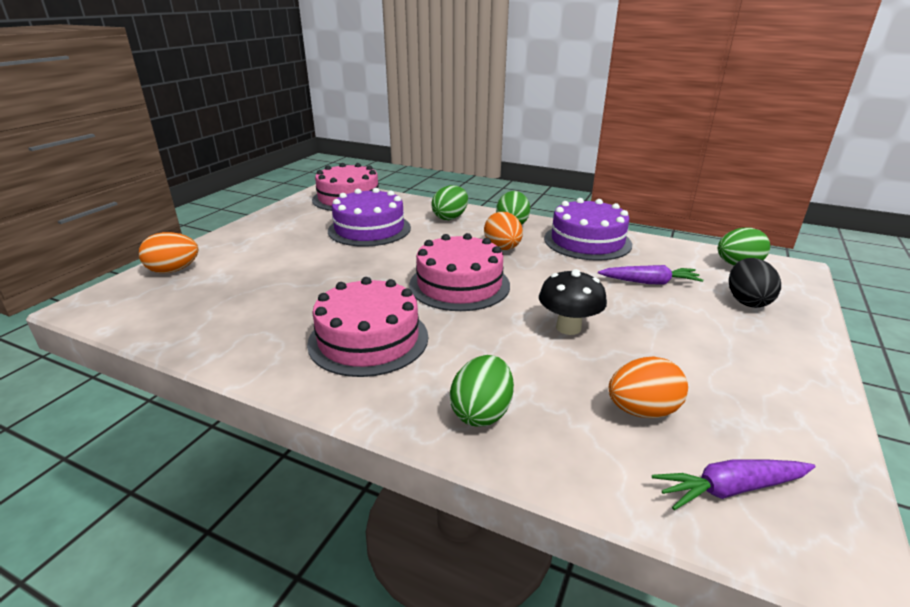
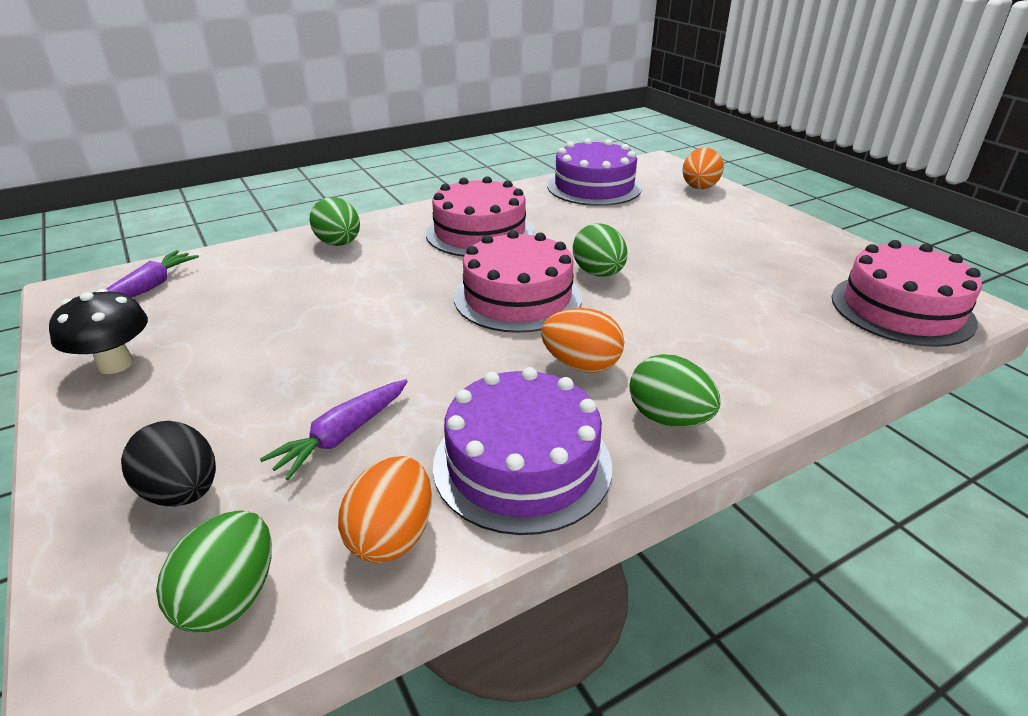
camera: 125 degrees right, 5 degrees up
(369, 229) = (741, 291): purple cake -> purple cake (594, 187)
(450, 217) = (746, 368): green egg -> green egg (598, 273)
(568, 327) = (360, 320): black mushroom -> black mushroom (115, 364)
(642, 411) = (234, 296): orange egg -> orange egg (392, 536)

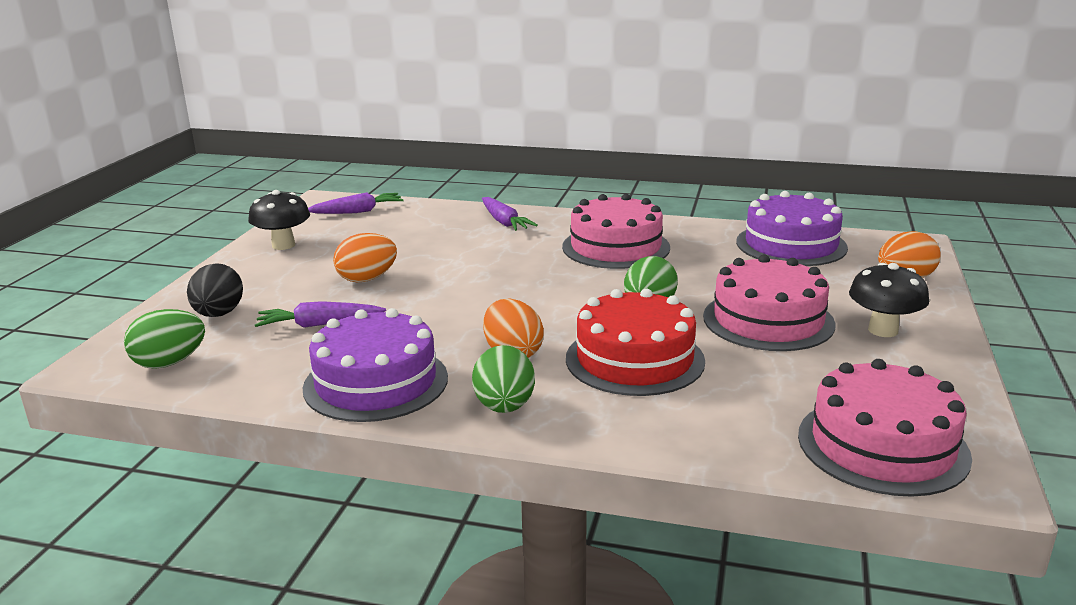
camera: 45 degrees right, 10 degrees down
(339, 244) = (504, 222): green egg -> purple carrot
(392, 536) = (262, 377): orange egg -> orange egg (367, 279)
(517, 297) = (555, 298): pink cake -> pink cake (768, 320)
(671, 322) = (634, 359): none -> red cake
(755, 229) = (883, 330): none -> black mushroom

